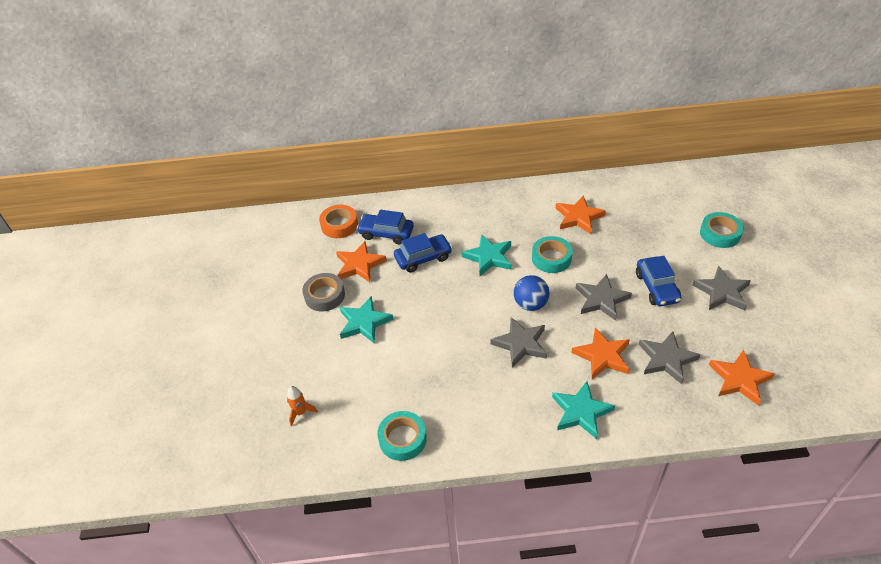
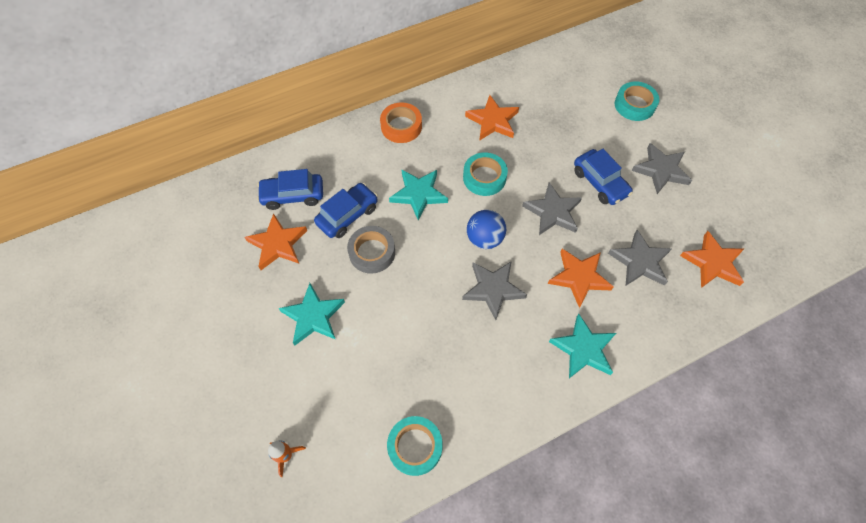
camera: 25 degrees left, 15 degrees up
(324, 295) = (253, 296): grey tape -> grey tape (372, 252)
(339, 225) = (233, 199): orange tape -> orange tape (401, 126)

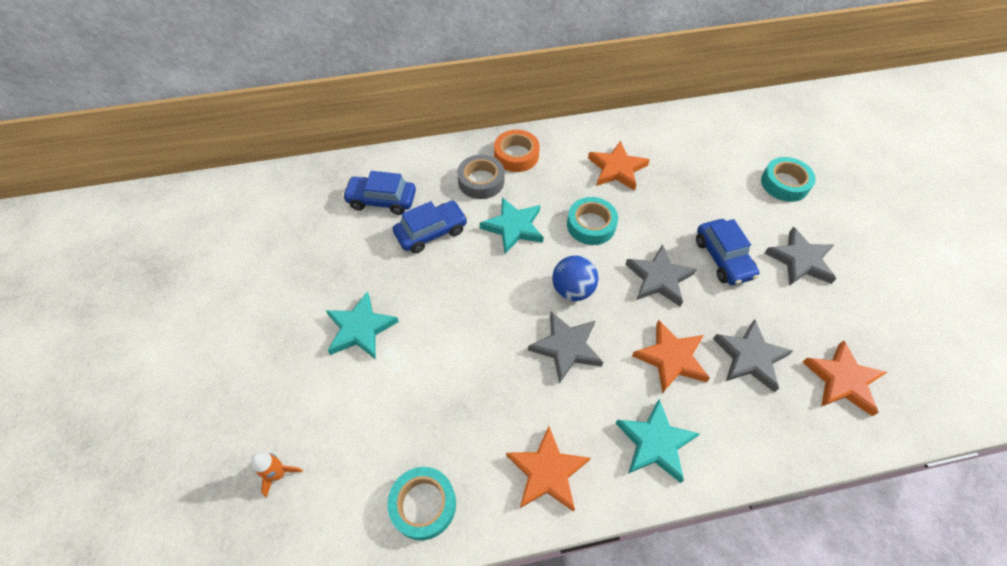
camera: 15 degrees right, 5 degrees down
(278, 244) = (350, 245): orange star -> orange star (547, 472)
(372, 252) = (444, 276): grey tape -> grey tape (481, 181)

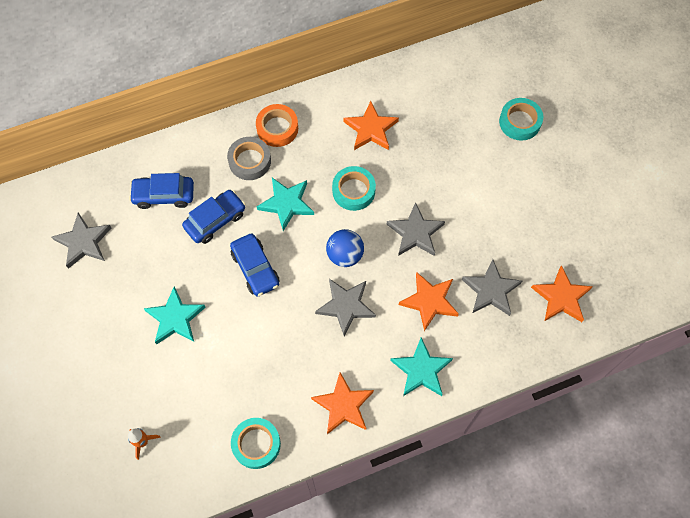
camera: 10 degrees left, 10 degrees up
(723, 258) = (467, 205): blue car -> blue car (255, 268)
(800, 260) = (532, 197): grey star -> grey star (83, 242)

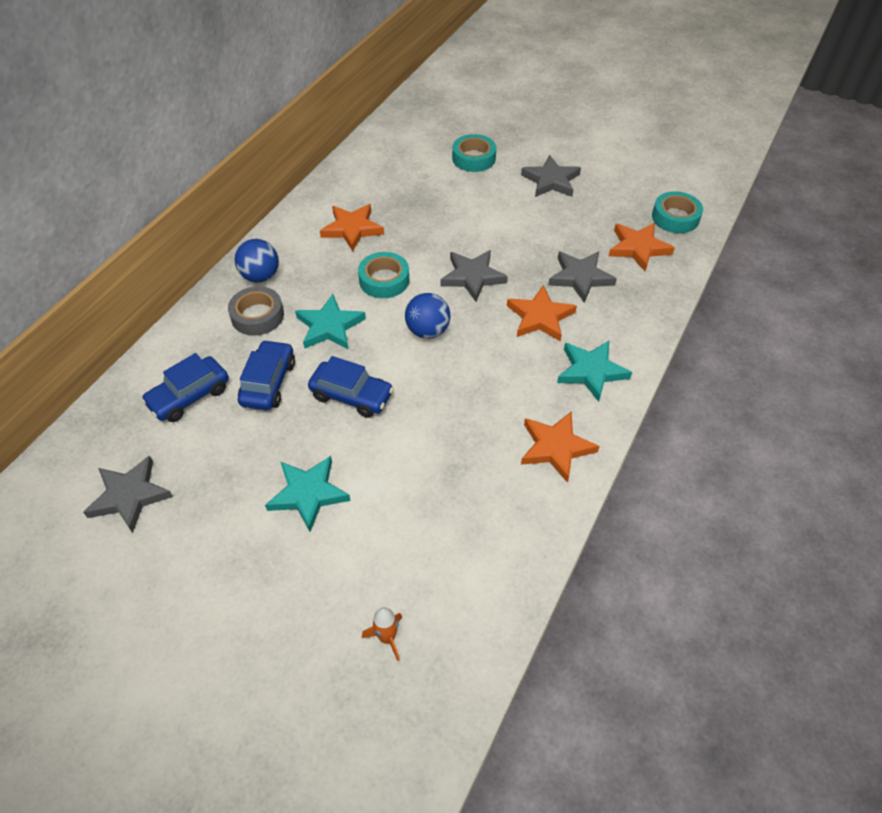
camera: 40 degrees left, 15 degrees down
(256, 444) = (510, 544): turquoise tape -> turquoise tape (675, 217)
(277, 128) = (260, 276): orange tape -> blue ball
(346, 306) = (471, 368): grey star -> grey star (551, 180)

